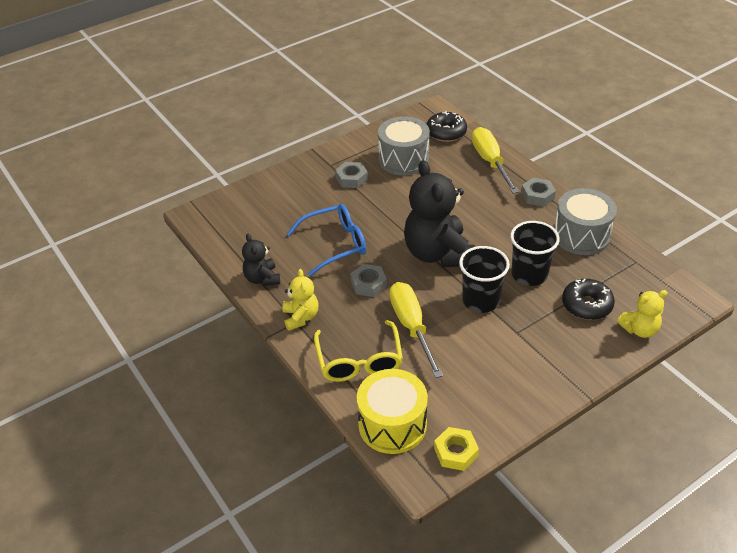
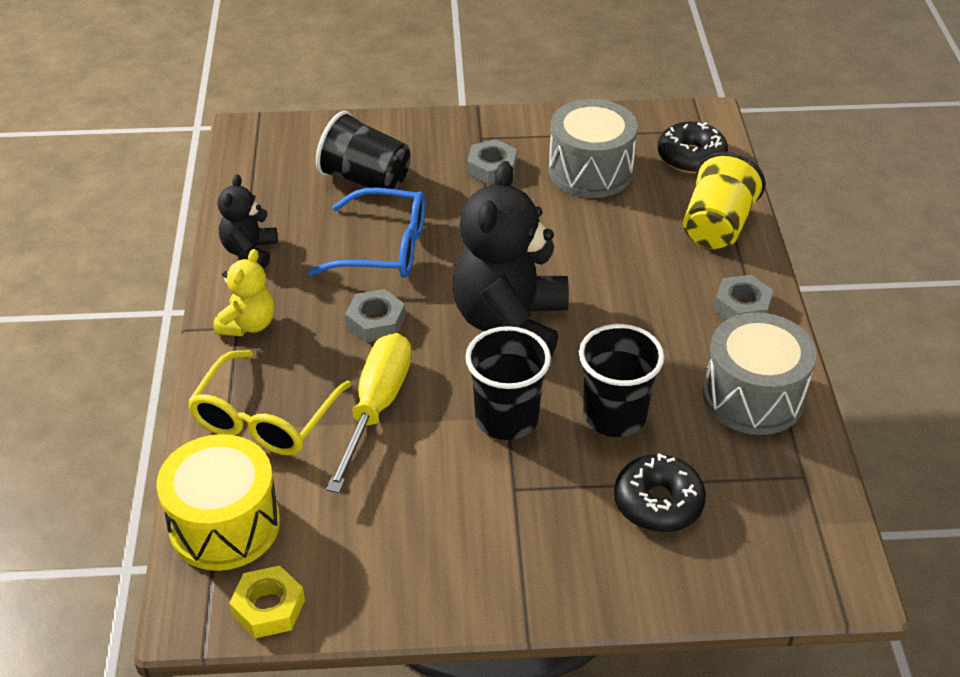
camera: 30 degrees right, 0 degrees up
(289, 212) = (365, 179): none -> black cup
(490, 162) = (717, 226): yellow screwdriver -> yellow cup
(639, 329) = (706, 581): yellow teddy bear -> none

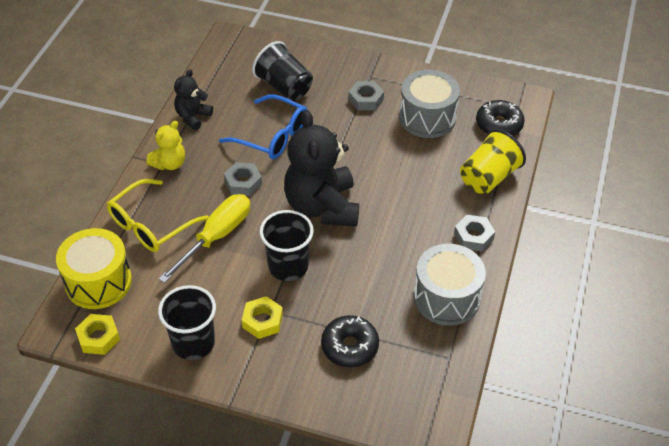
camera: 20 degrees right, 5 degrees up
(510, 324) = (322, 207): black teddy bear -> black teddy bear turned 45 degrees counterclockwise
(511, 505) = (262, 321): none -> yellow nut
(614, 416) = (353, 284): black cup -> black cup (193, 343)

